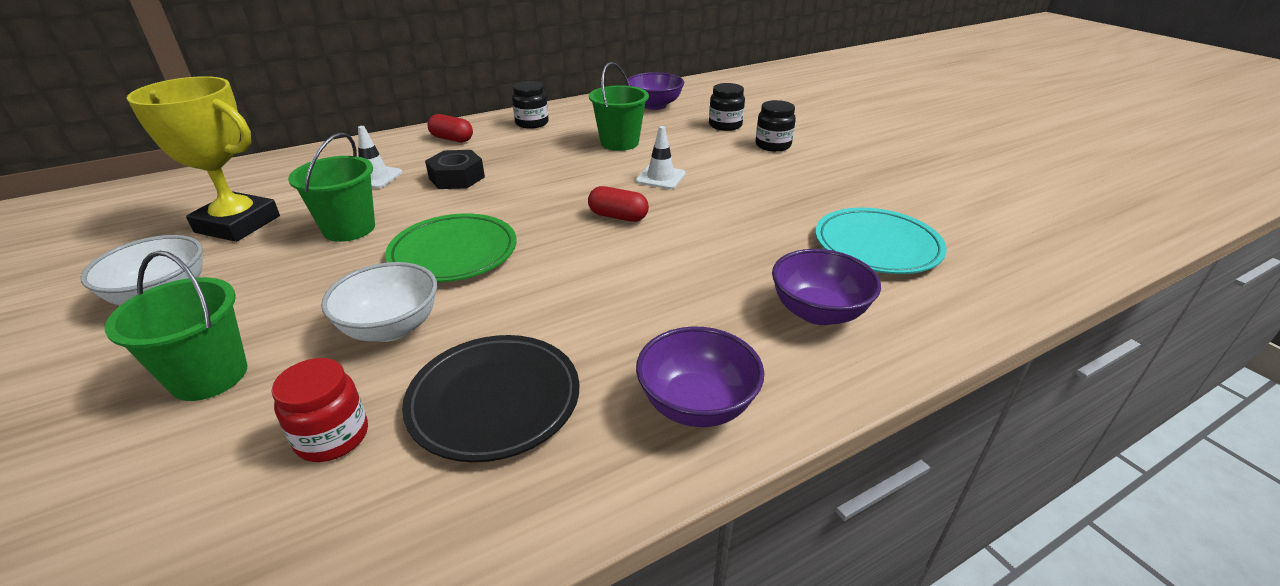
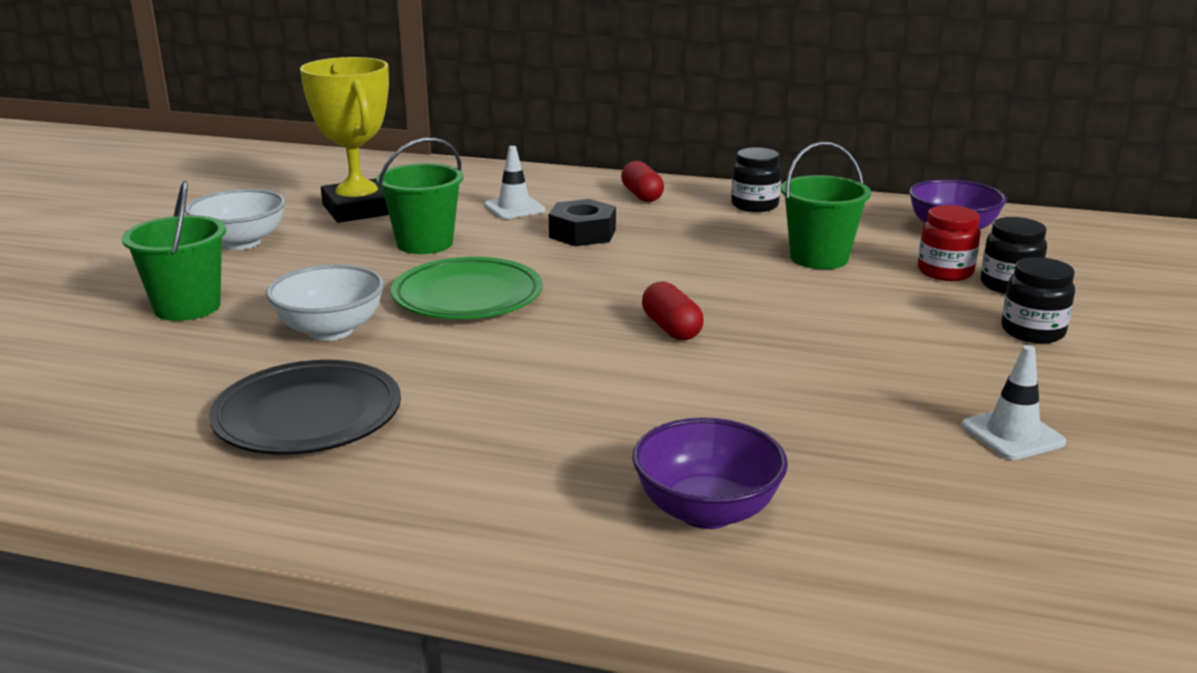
camera: 45 degrees right, 10 degrees down
(332, 437) = (186, 380): red jar -> red jar (945, 272)
(660, 177) = (796, 311): white traffic cone -> white traffic cone (1012, 434)
(696, 404) = (438, 507): purple bowl -> none
(877, 246) = (932, 494): turquoise plate -> none

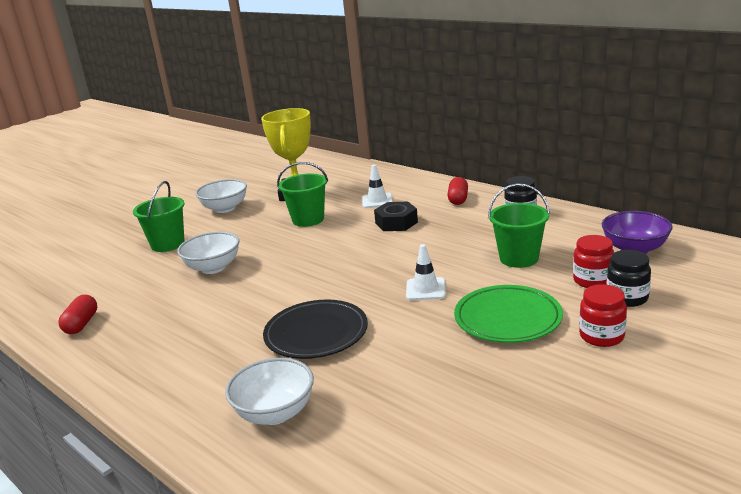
camera: 30 degrees right, 0 degrees up
(308, 416) = (158, 315): black plate -> black plate (316, 334)
(467, 296) = (295, 257): green plate -> green plate (507, 318)
(671, 328) = (378, 295): red capsule -> red capsule (81, 324)
(706, 511) = (275, 413): purple bowl -> white bowl
(1012, 434) = (499, 407): white traffic cone -> white traffic cone (425, 289)
(1032, 332) = (601, 336): black jar -> red jar

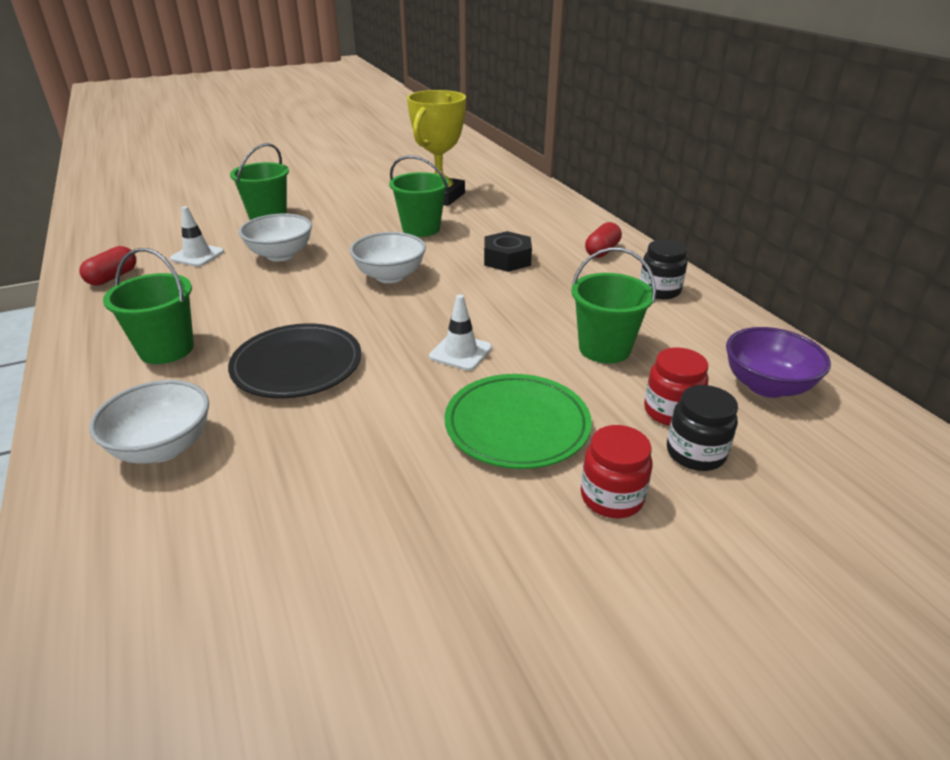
camera: 20 degrees right, 10 degrees up
(197, 356) = (166, 349): none -> green bucket
(225, 208) = (356, 194): white bowl -> white bowl (390, 276)
(377, 201) = (511, 227): white traffic cone -> white traffic cone (197, 255)

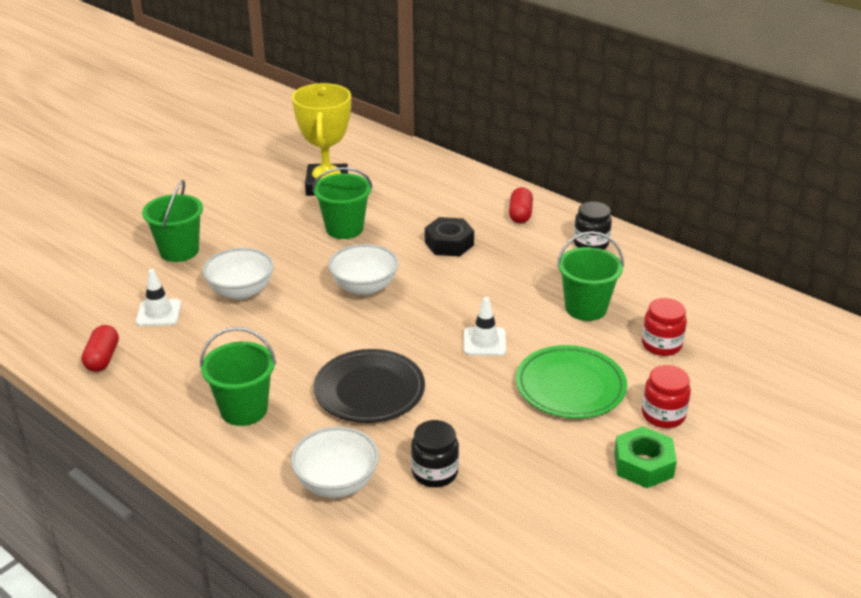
camera: 25 degrees left, 0 degrees up
(534, 555) = (643, 464): none -> green nut
(695, 453) = (694, 370): black jar -> black jar (434, 472)
(766, 386) = (709, 307): purple bowl -> none

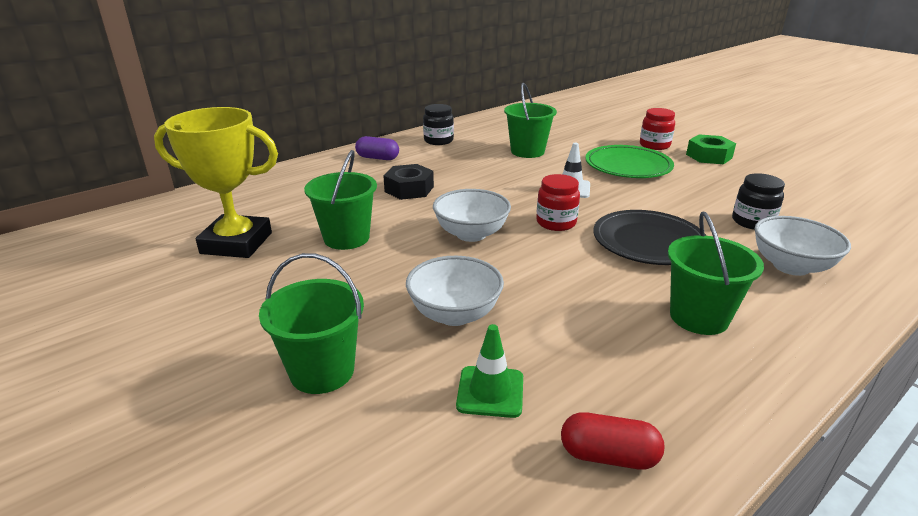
camera: 80 degrees left, 5 degrees down
(159, 313) = (490, 392): white traffic cone -> green traffic cone
(520, 214) = (377, 158): red capsule -> purple capsule
(661, 345) = (576, 137): red jar -> red jar (556, 223)

